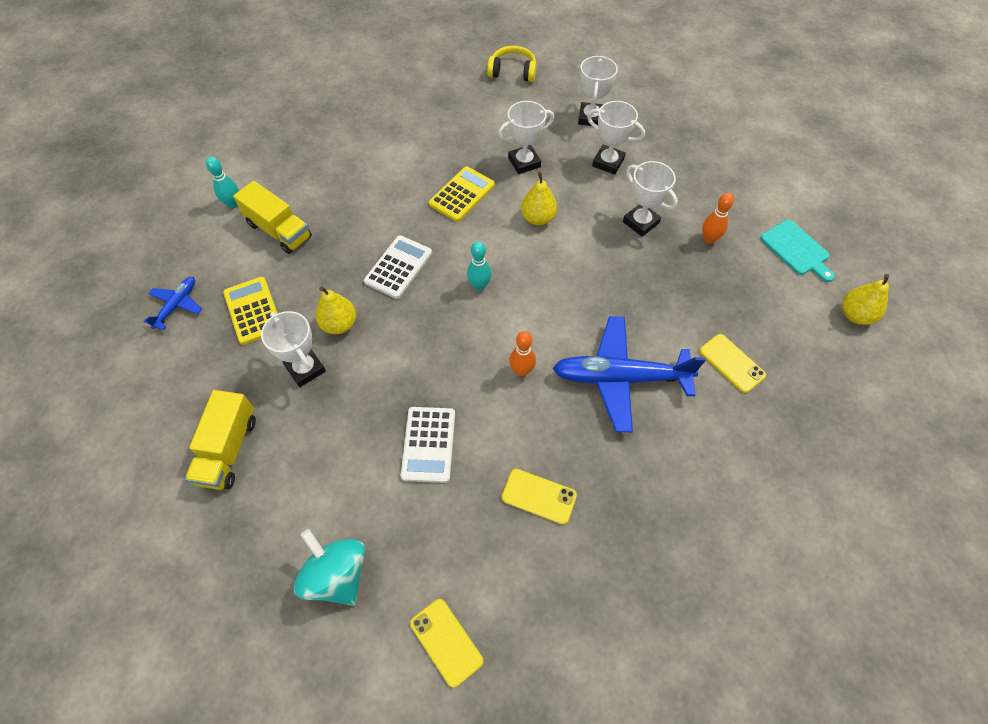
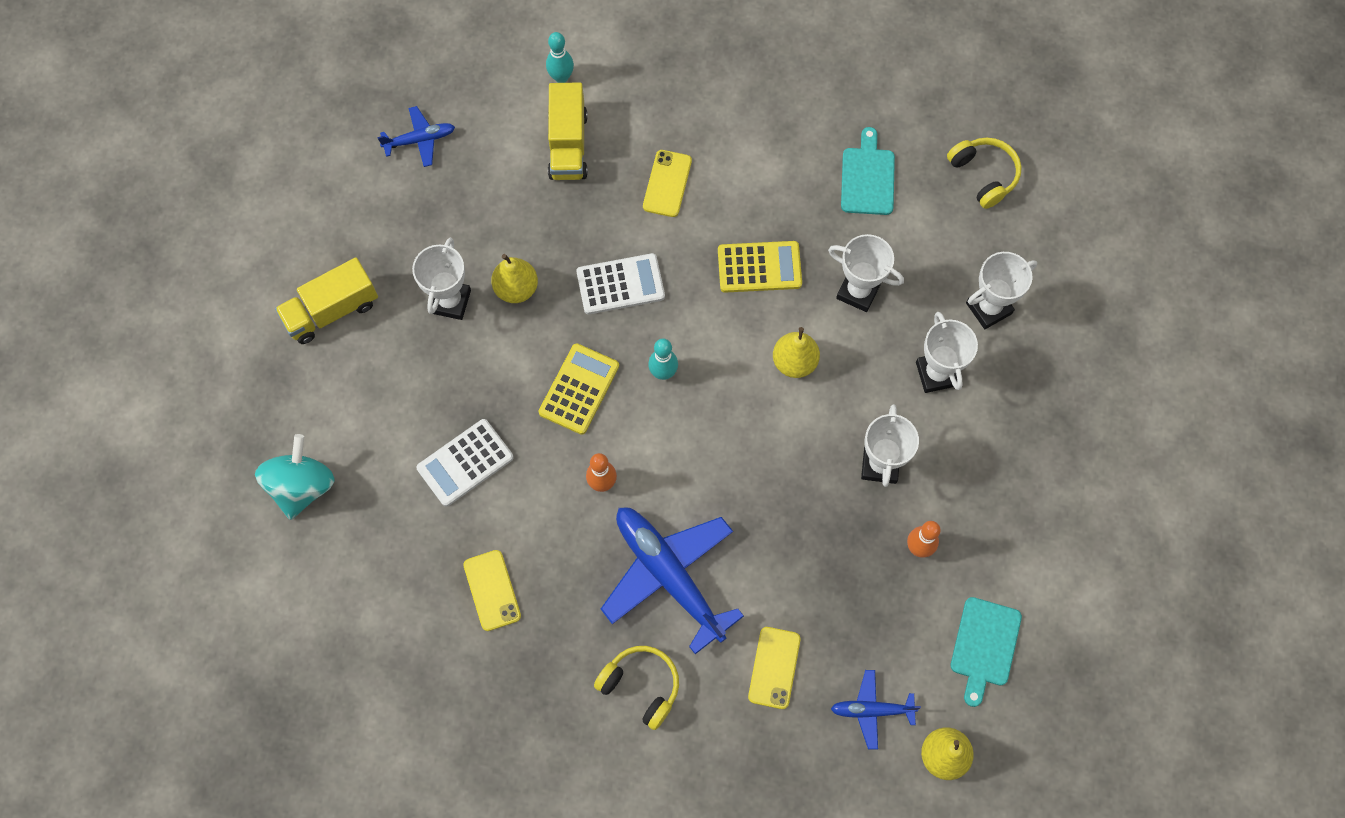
camera: 50 degrees right, 10 degrees up
(253, 310) = (468, 205): yellow calculator -> yellow calculator (579, 389)
(446, 642) = (317, 611): yellow phone -> yellow phone (667, 183)
(461, 115) = (867, 177): none -> turquoise cutting board
(687, 450) = (641, 686): none -> yellow headphones
(799, 331) = (872, 710): none -> blue plane

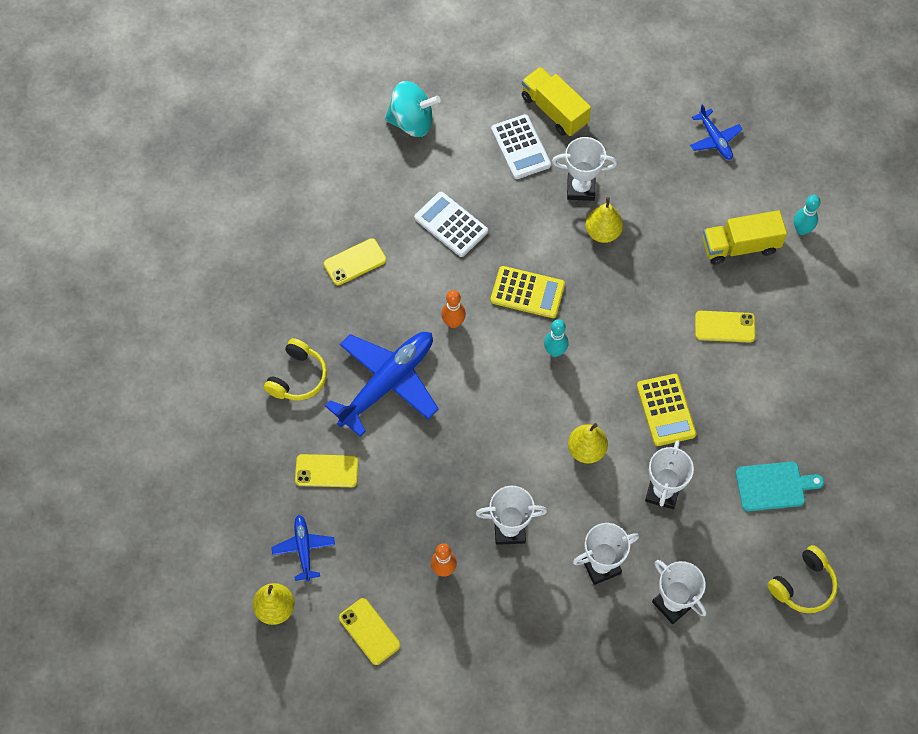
camera: 80 degrees right, 5 degrees down
(620, 284) = (624, 307): white calculator -> white calculator (520, 147)
(984, 646) = (369, 631): turquoise cutting board -> yellow phone

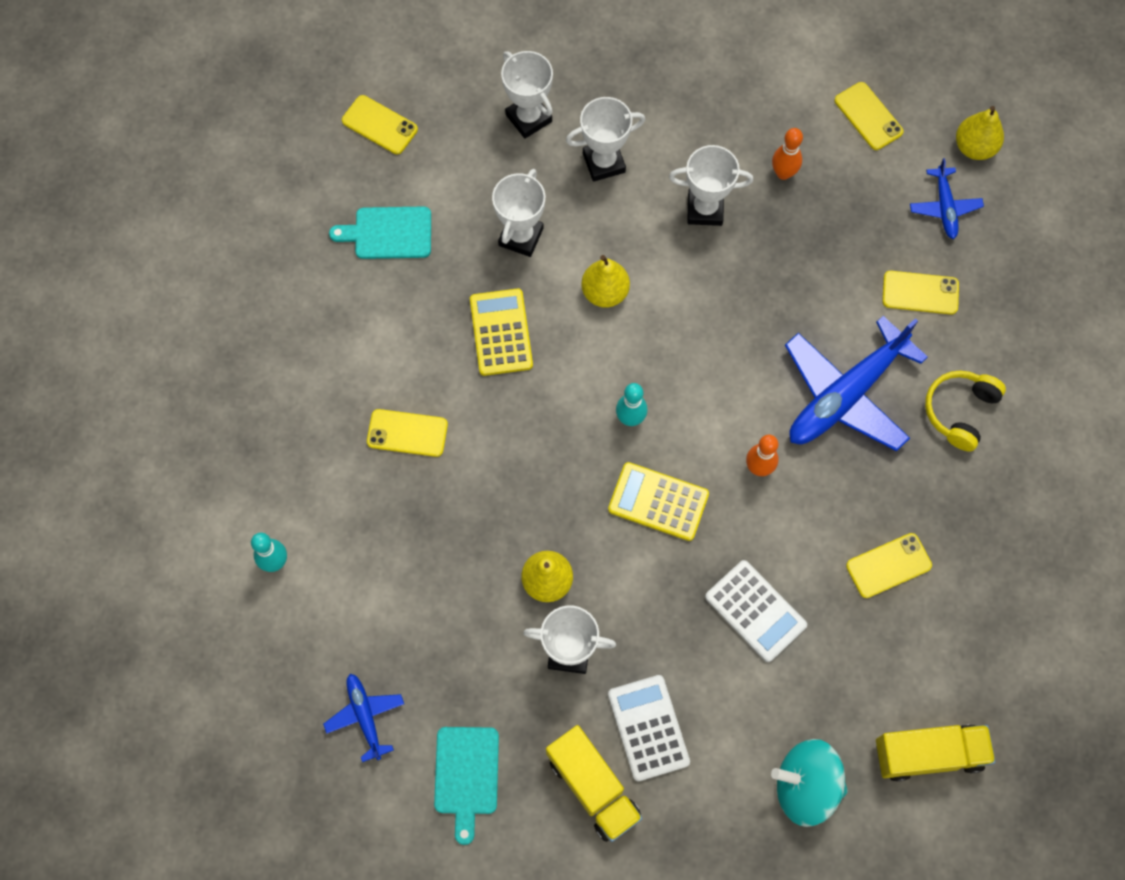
camera: 175 degrees left, 5 degrees up
(640, 111) = (466, 775): none -> turquoise cutting board
(740, 246) = (364, 544): yellow truck -> yellow truck (928, 754)
(803, 585) = (379, 125): yellow headphones -> yellow phone

